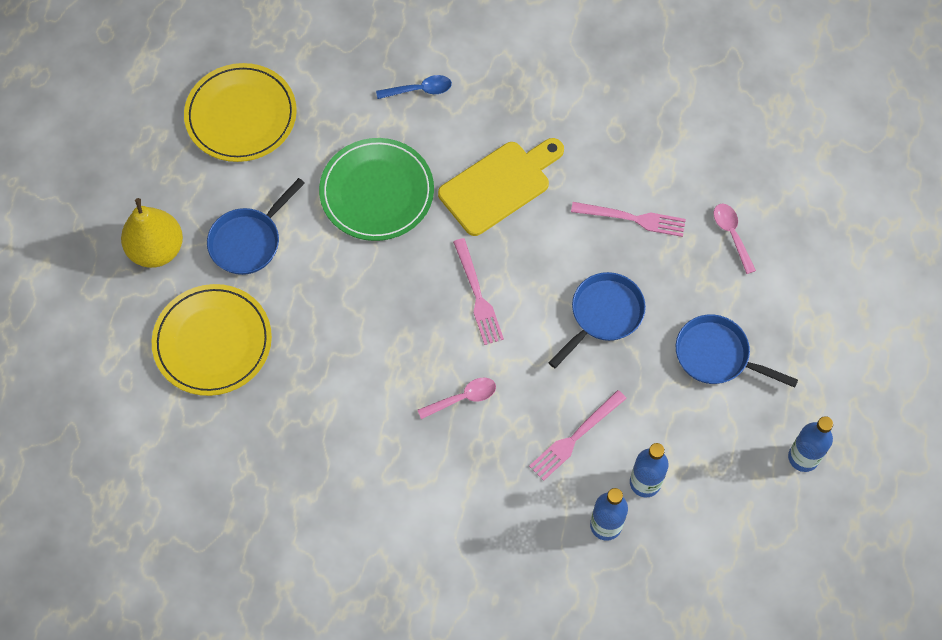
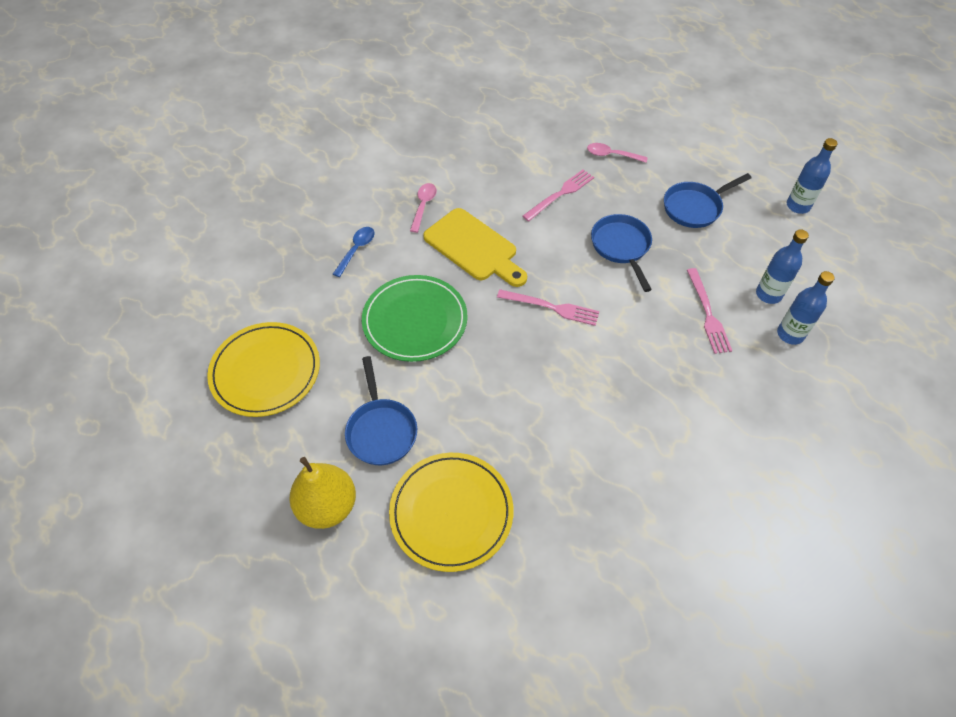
camera: 55 degrees left, 10 degrees down
(463, 398) = (630, 363): pink spoon -> pink spoon (423, 206)
(499, 185) = (474, 247): yellow cutting board -> yellow cutting board turned 135 degrees clockwise

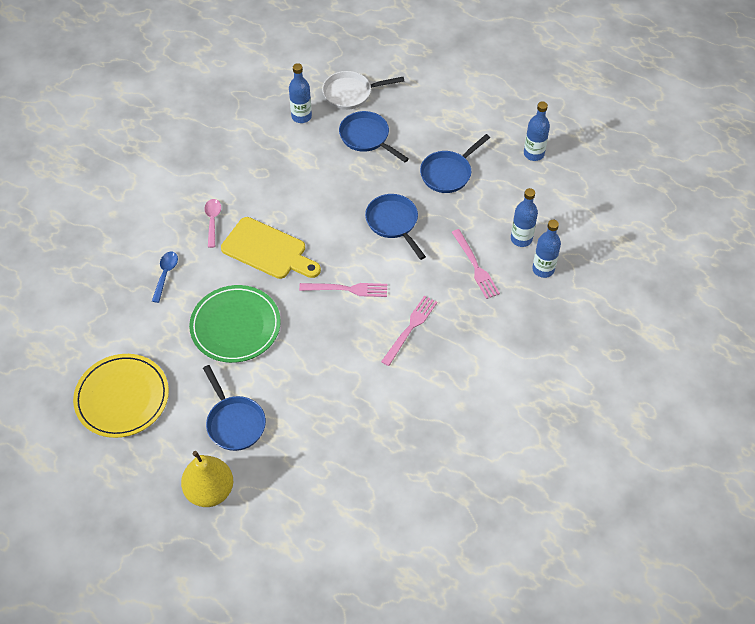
camera: 15 degrees left, 0 degrees up
(451, 512) = (308, 471): yellow plate -> none
(546, 122) = (301, 116): none -> blue bottle
(560, 194) = (330, 185): pink fork -> pink fork (410, 328)
(604, 110) = (351, 93): none -> white pan
(611, 155) = (367, 137): pink spoon -> blue pan

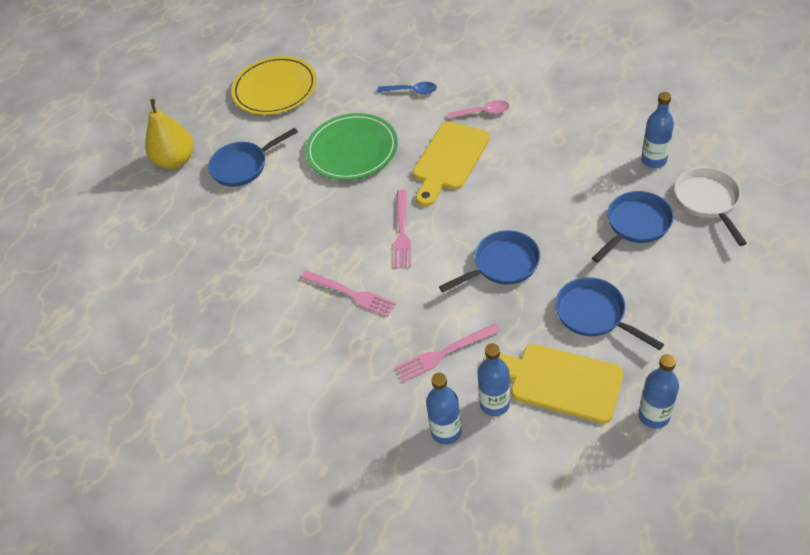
camera: 95 degrees right, 5 degrees down
(504, 200) = (559, 381): none -> yellow cutting board

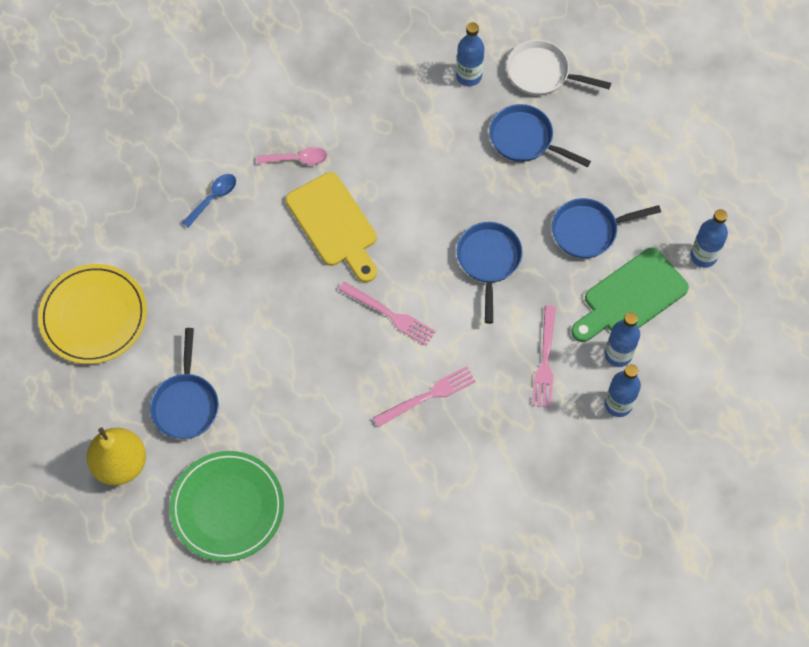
camera: 65 degrees left, 15 degrees up
(352, 150) = (249, 296): green plate -> green plate (227, 507)
(483, 112) = (297, 159): pink spoon -> pink spoon turned 60 degrees clockwise
(559, 381) = (631, 297): yellow cutting board -> green cutting board
(635, 225) = (525, 139): blue pan -> blue pan turned 45 degrees counterclockwise

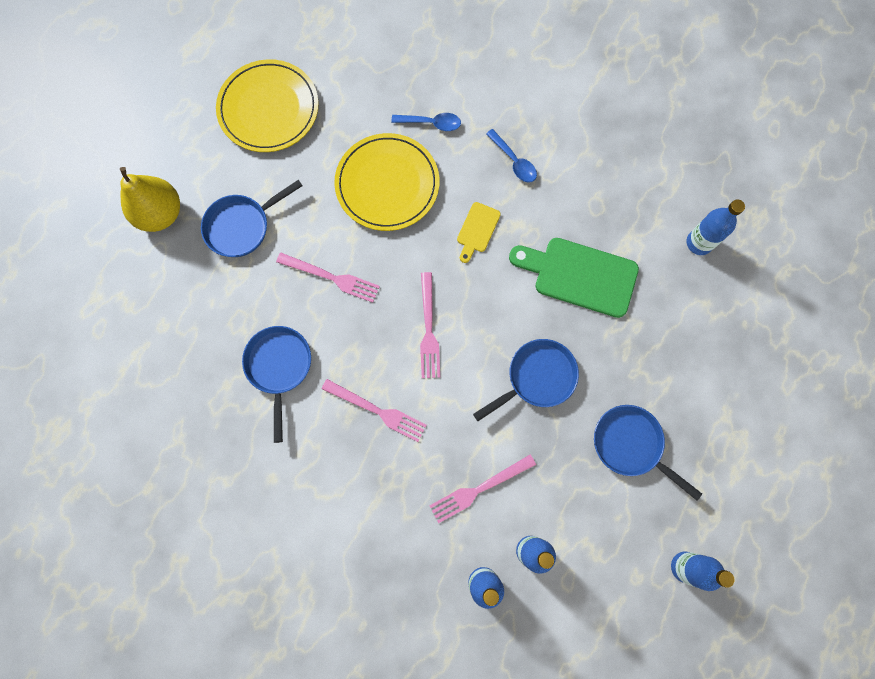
camera: 55 degrees right, 10 degrees up
(227, 507) = (175, 318): green plate -> none
(240, 266) = (387, 184): none -> yellow plate
(288, 361) = (331, 277): none -> pink fork
(297, 159) = (514, 161): pink spoon -> blue spoon
(334, 224) = (477, 230): yellow cutting board -> yellow cutting board, size x0.51
(525, 139) = (676, 331): blue pan -> blue pan (279, 367)
(542, 73) = (752, 302): white pan -> none
(631, 297) = (594, 525): green cutting board -> green cutting board (579, 275)

